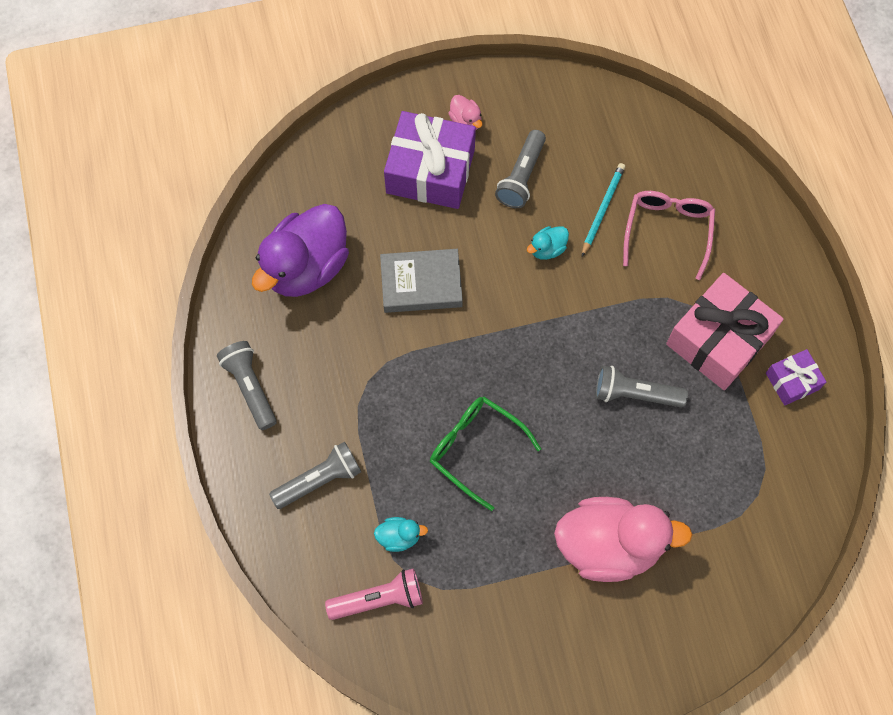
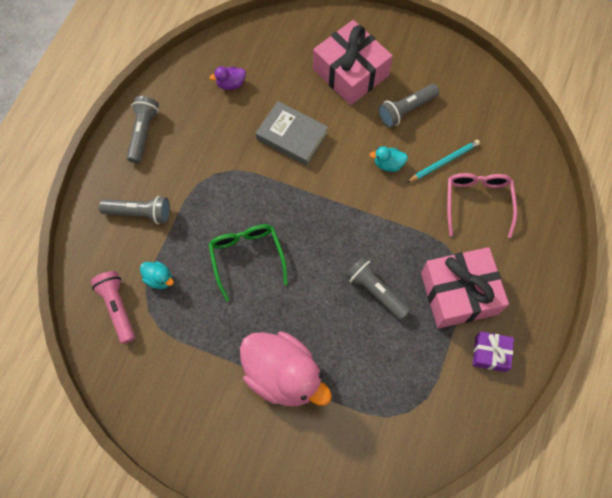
camera: 35 degrees right, 0 degrees up
(306, 267) = (231, 84): purple duck -> purple duck, size x0.42
(379, 599) = (117, 308): pink flashlight -> pink flashlight turned 135 degrees counterclockwise
(430, 171) = (350, 72): purple gift -> pink gift
(466, 121) = (396, 56): pink duck -> none
(667, 231) = (477, 202): pink glasses -> pink glasses turned 45 degrees counterclockwise

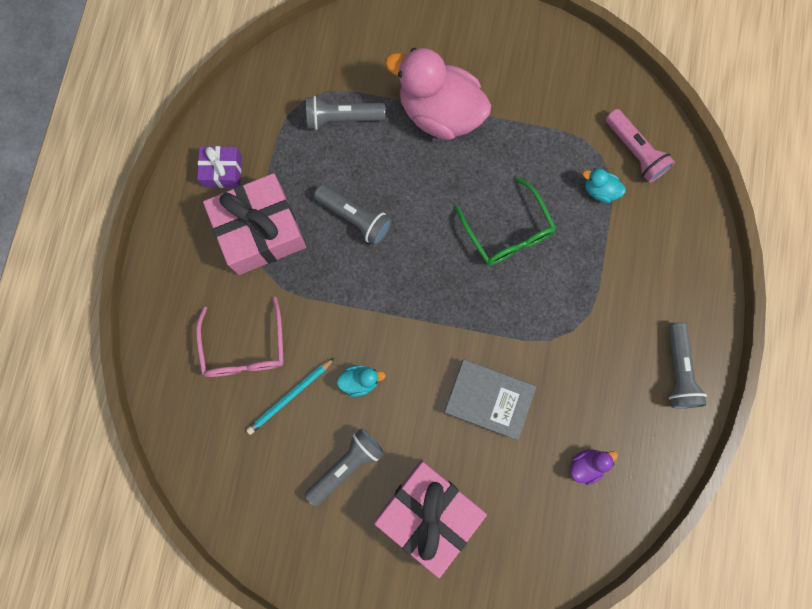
camera: 170 degrees right, 10 degrees up
(139, 213) = (646, 263): grey flashlight -> grey flashlight (342, 118)

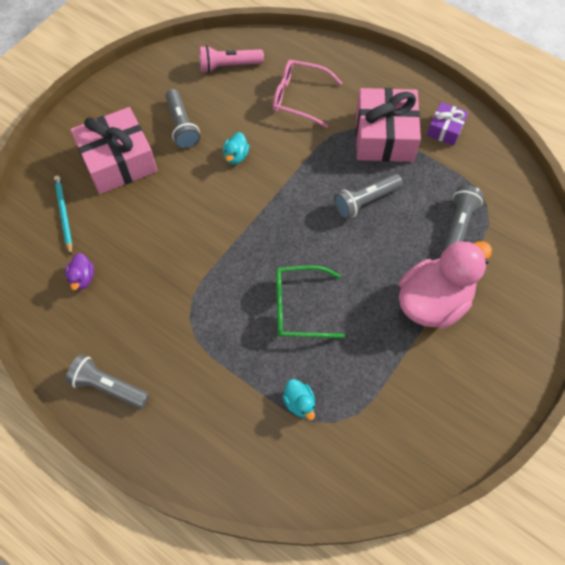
camera: 115 degrees right, 15 degrees down
(290, 396) = (249, 111): turquoise pencil -> turquoise pencil (64, 214)
(488, 399) = (172, 232): grey book -> none
(599, 190) = (299, 403): turquoise duck -> turquoise duck turned 105 degrees clockwise
(634, 151) = (323, 456): pink flashlight -> pink flashlight (229, 66)

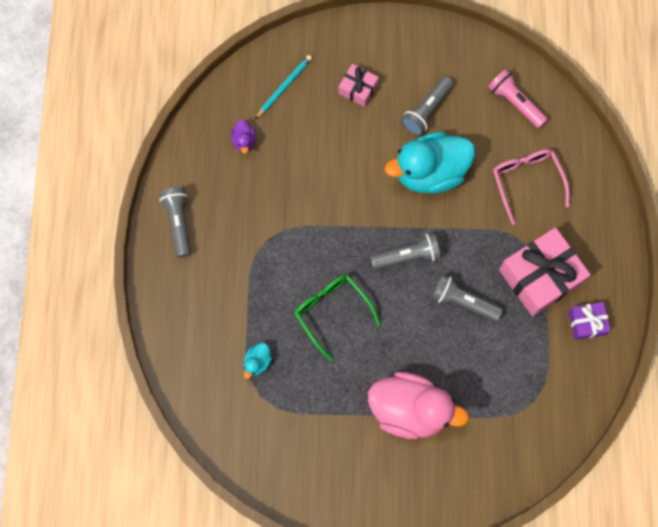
camera: 55 degrees right, 10 degrees up
(82, 278) = (244, 141): purple duck -> purple duck turned 60 degrees counterclockwise
(118, 161) = (358, 89): pink gift -> pink gift, size x0.51
(236, 156) = (430, 172): turquoise duck -> turquoise duck, size x2.41
(458, 225) = (495, 389): grey flashlight -> grey flashlight (407, 256)

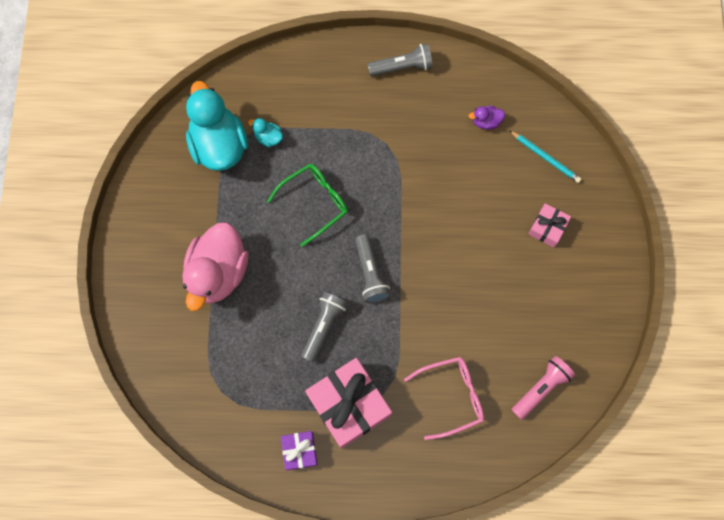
camera: 90 degrees right, 0 degrees up
(426, 110) = (527, 296): grey flashlight -> none
(430, 172) = (459, 297): turquoise duck -> turquoise duck (219, 145)

